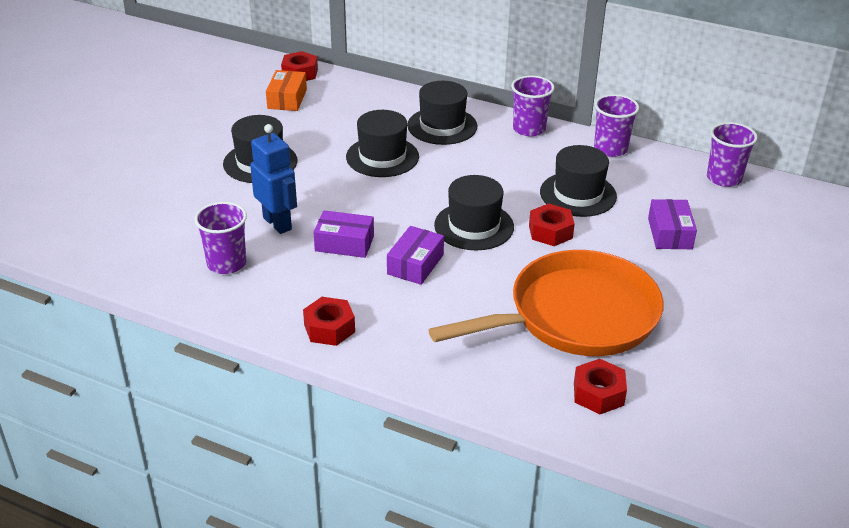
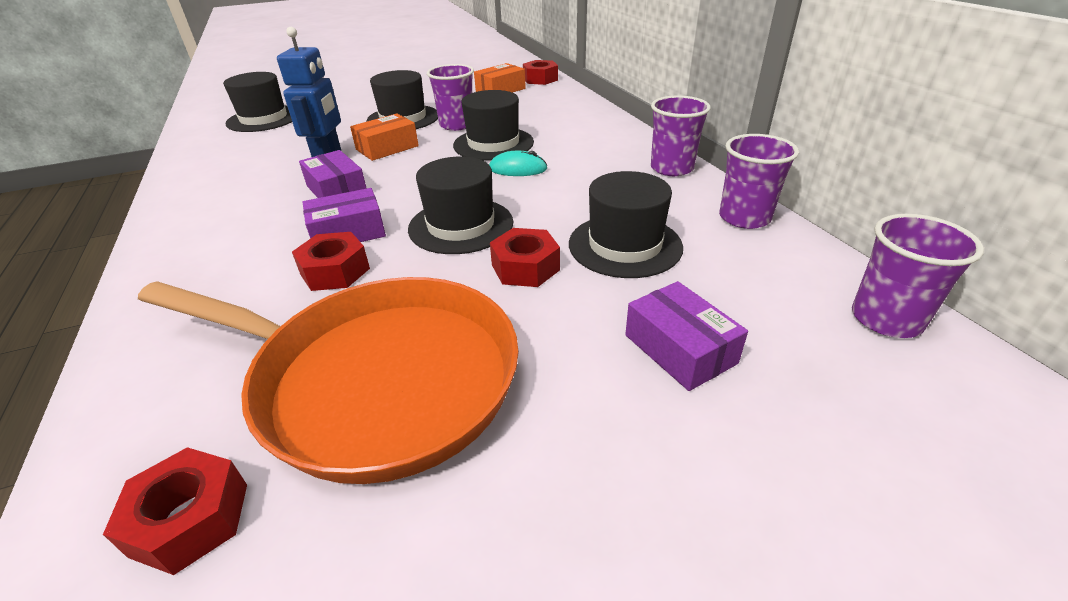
camera: 45 degrees right, 0 degrees up
(226, 263) = (244, 168): purple cup -> purple cup (457, 125)
(307, 195) = (387, 148): none -> orange box
(329, 328) = (183, 248): red nut -> red nut (335, 271)
(437, 170) = (518, 169): none -> turquoise mouse
(442, 126) = (587, 140): black hat -> black hat (264, 119)
(669, 233) = (679, 349): purple box -> purple box turned 75 degrees counterclockwise

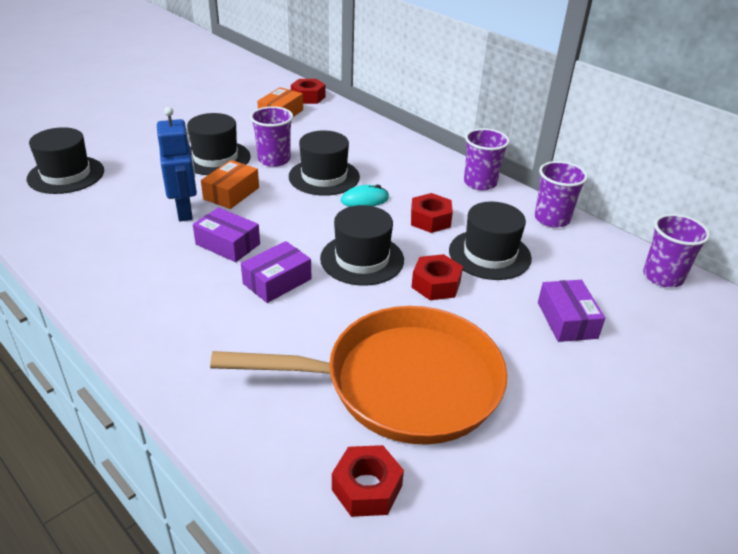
camera: 25 degrees left, 0 degrees up
(335, 271) = (299, 315): red nut -> red nut (430, 220)
(679, 349) = (566, 320): purple box -> purple box turned 45 degrees clockwise

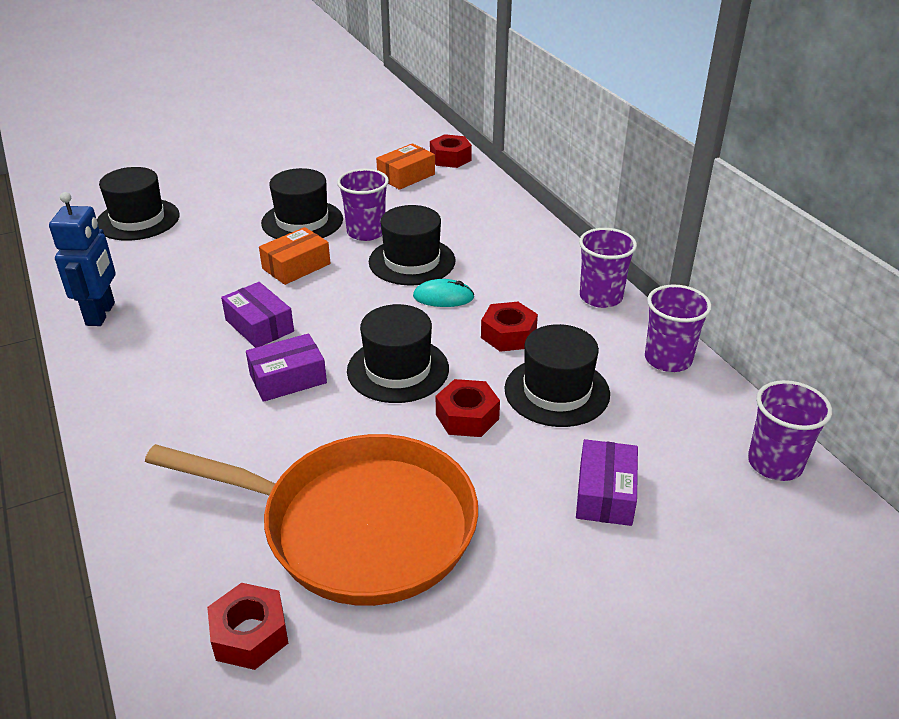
camera: 20 degrees right, 0 degrees up
(185, 211) = (235, 280): blue robot -> blue robot (101, 314)

